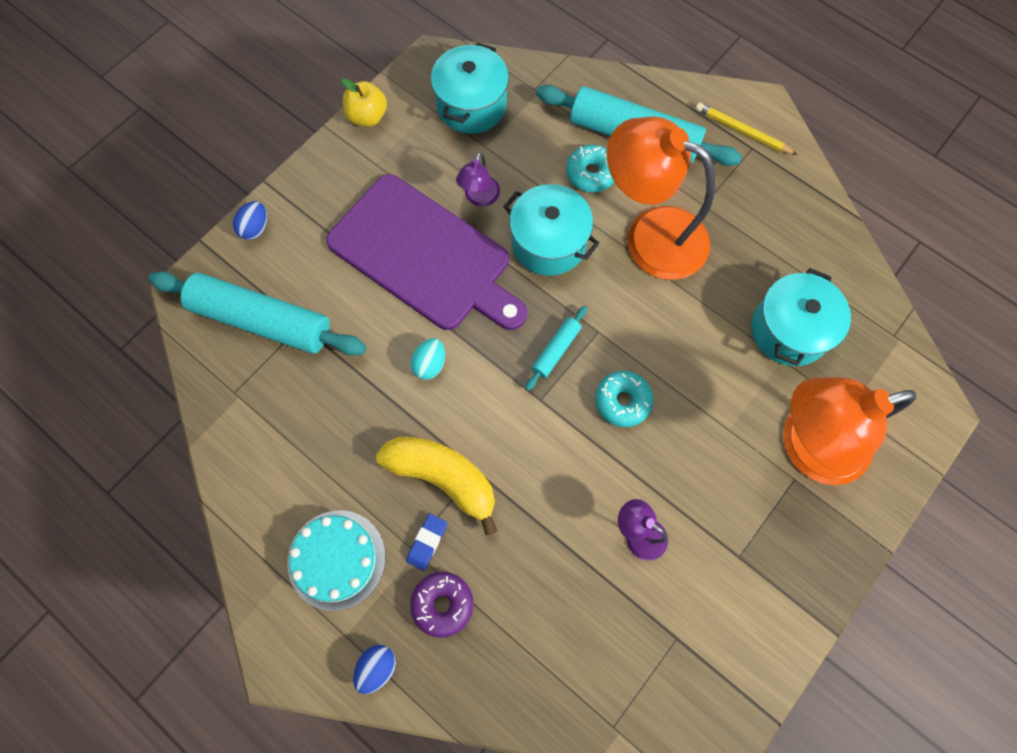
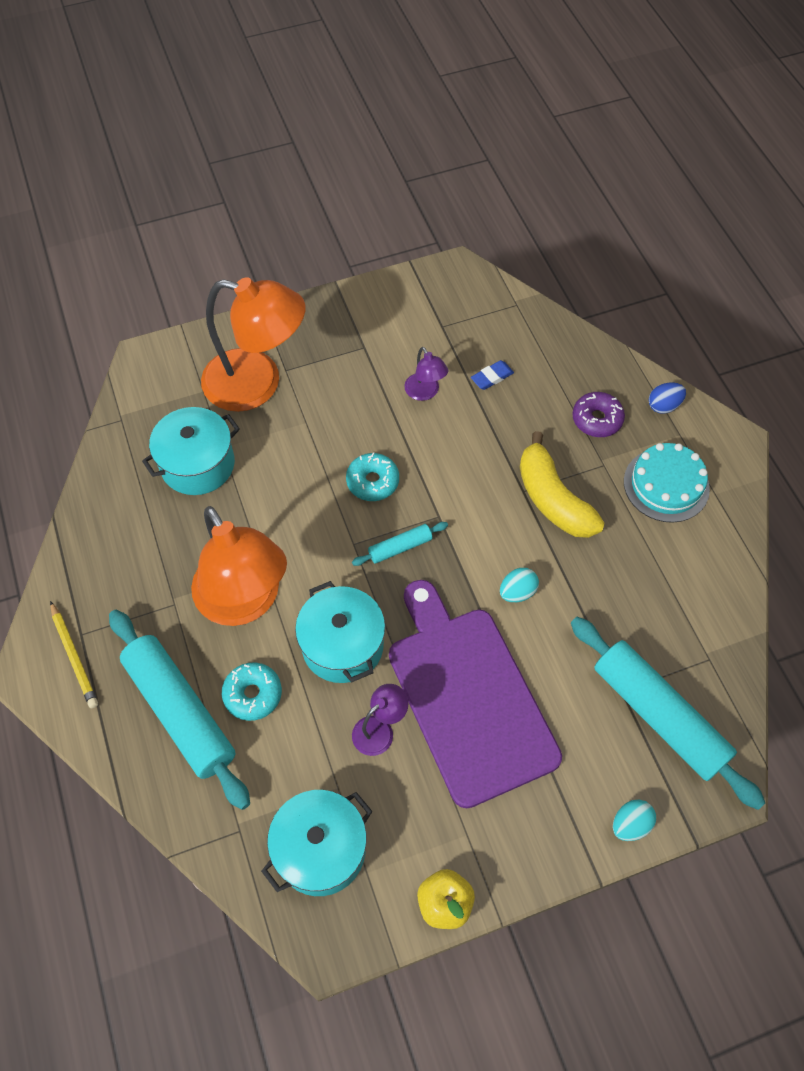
camera: 150 degrees left, 10 degrees down
(255, 228) = (630, 824): blue egg -> turquoise egg
(427, 542) = (588, 462): blue eraser -> blue eraser (492, 377)

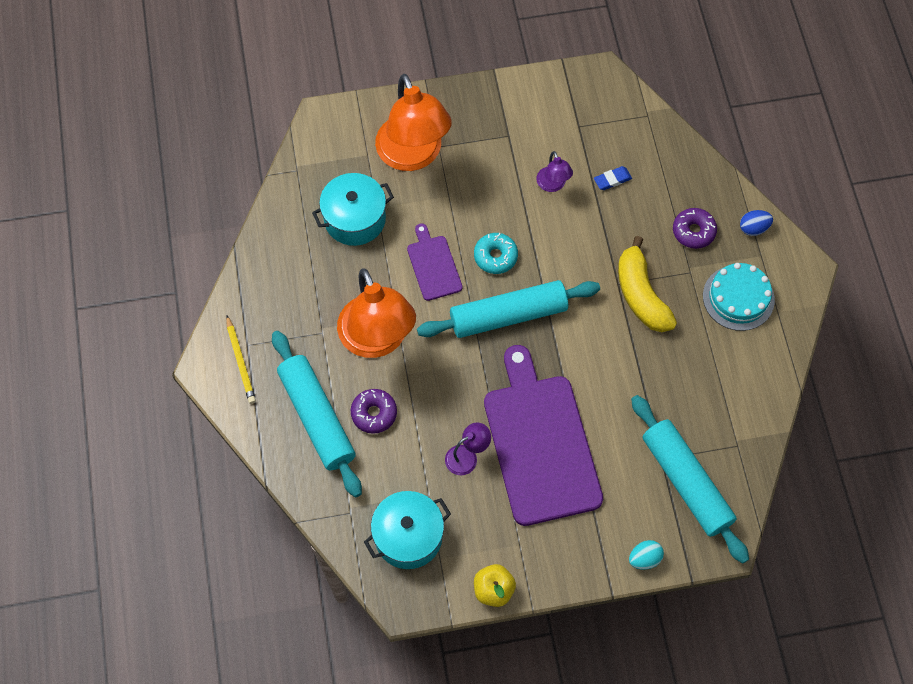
camera: 10 degrees right, 5 degrees up
(253, 694) = (374, 413): turquoise donut -> purple donut
(257, 384) = (413, 155): orange lamp -> orange lamp turned 45 degrees clockwise
(300, 503) = (433, 265): none -> purple cutting board
(342, 645) = (449, 387): turquoise pot -> none
(400, 547) = (508, 315): turquoise rolling pin -> turquoise rolling pin, size x2.20
(517, 592) = (595, 367): turquoise egg -> none

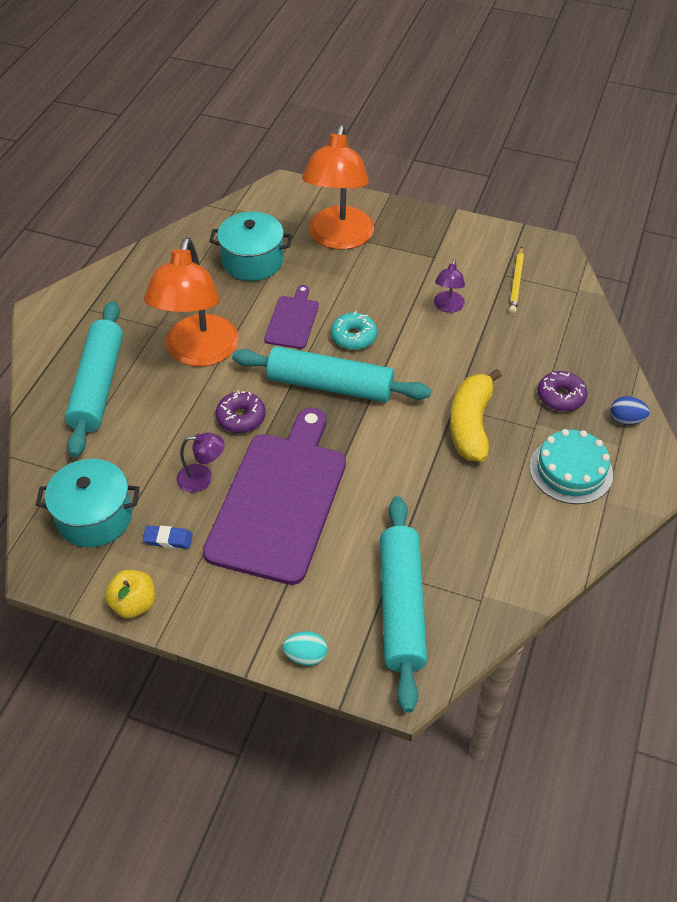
camera: 30 degrees right, 15 degrees down
(240, 362) = (72, 318): yellow pencil -> yellow pencil (516, 282)
(374, 413) = (148, 405): purple donut -> purple donut (241, 418)
(612, 180) = (507, 325): blue eraser -> blue eraser (168, 539)

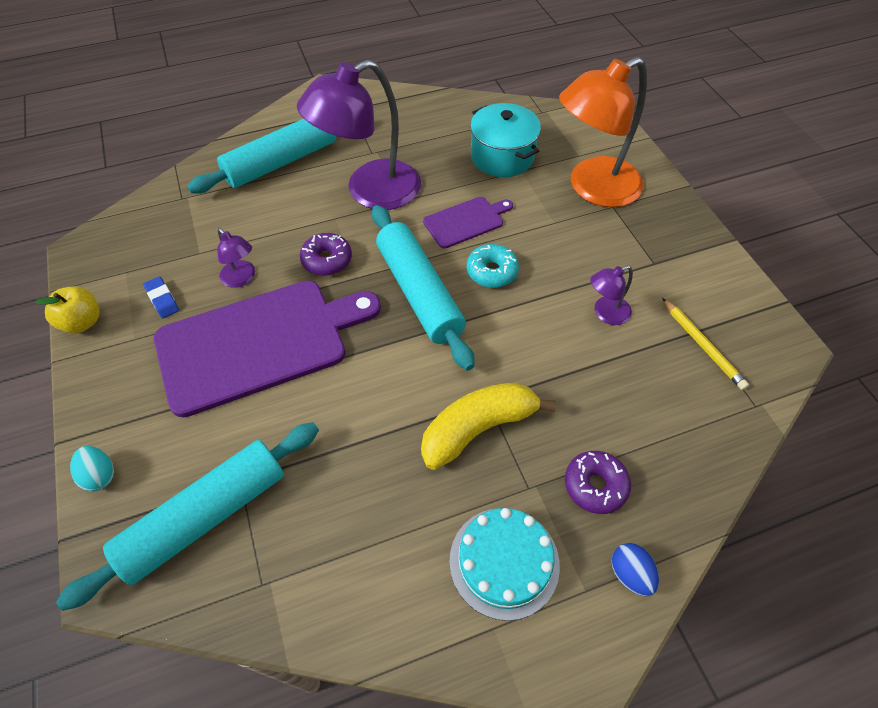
camera: 50 degrees right, 5 degrees up
(94, 517) = (152, 244): turquoise pot -> none
(198, 353) = (370, 191): orange lamp -> purple lamp
(516, 282) = (702, 346): yellow pencil -> yellow pencil turned 90 degrees counterclockwise

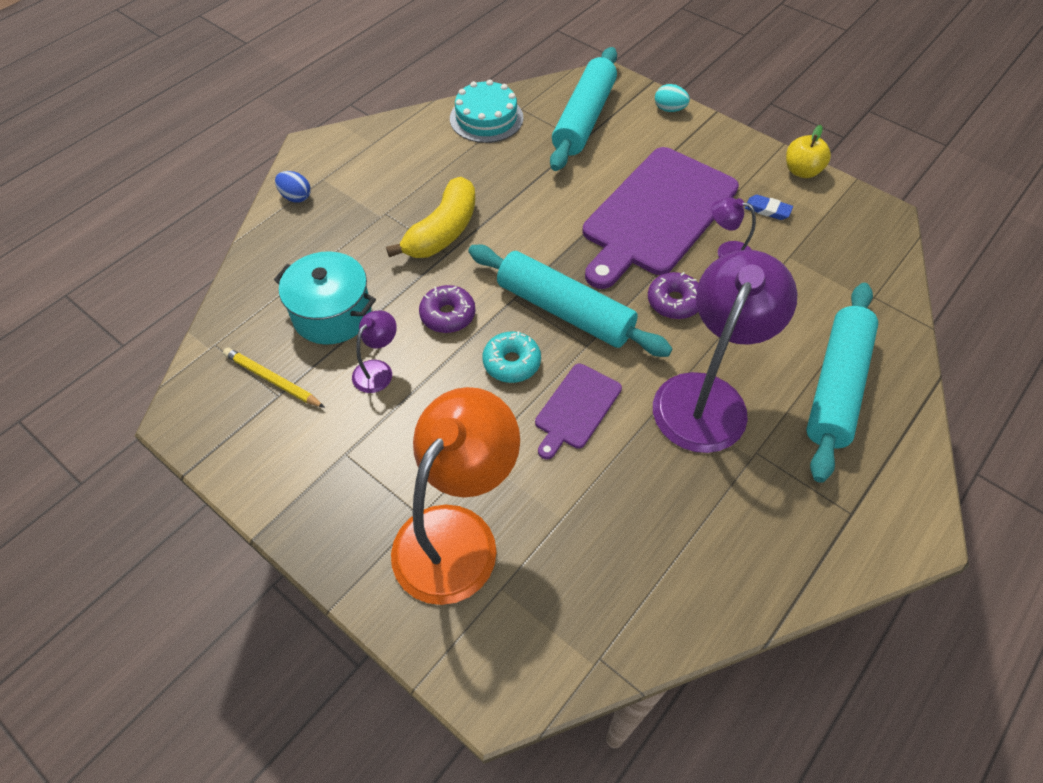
camera: 150 degrees right, 0 degrees up
(502, 157) = (599, 530): turquoise pot -> turquoise pot (332, 314)
(504, 562) = (382, 171): turquoise cake -> turquoise cake (486, 118)
(595, 485) = (337, 233): purple donut -> purple donut (448, 315)

